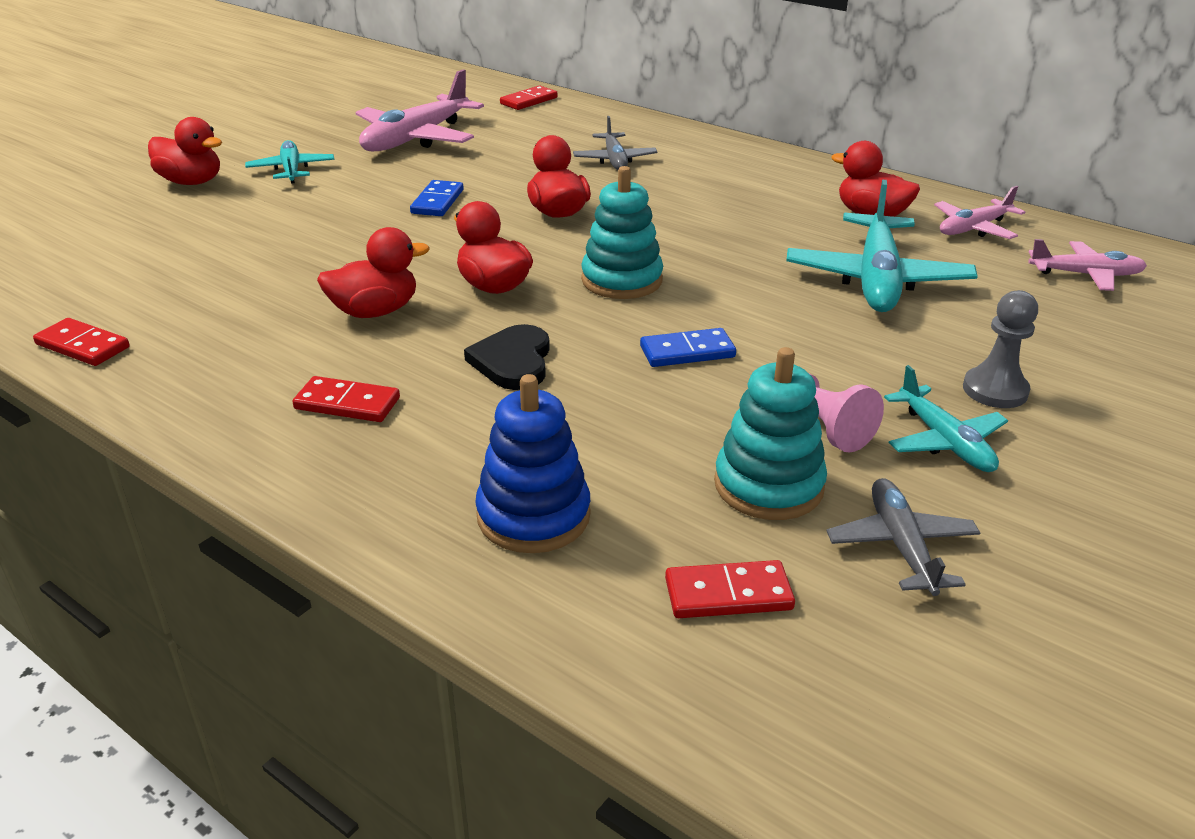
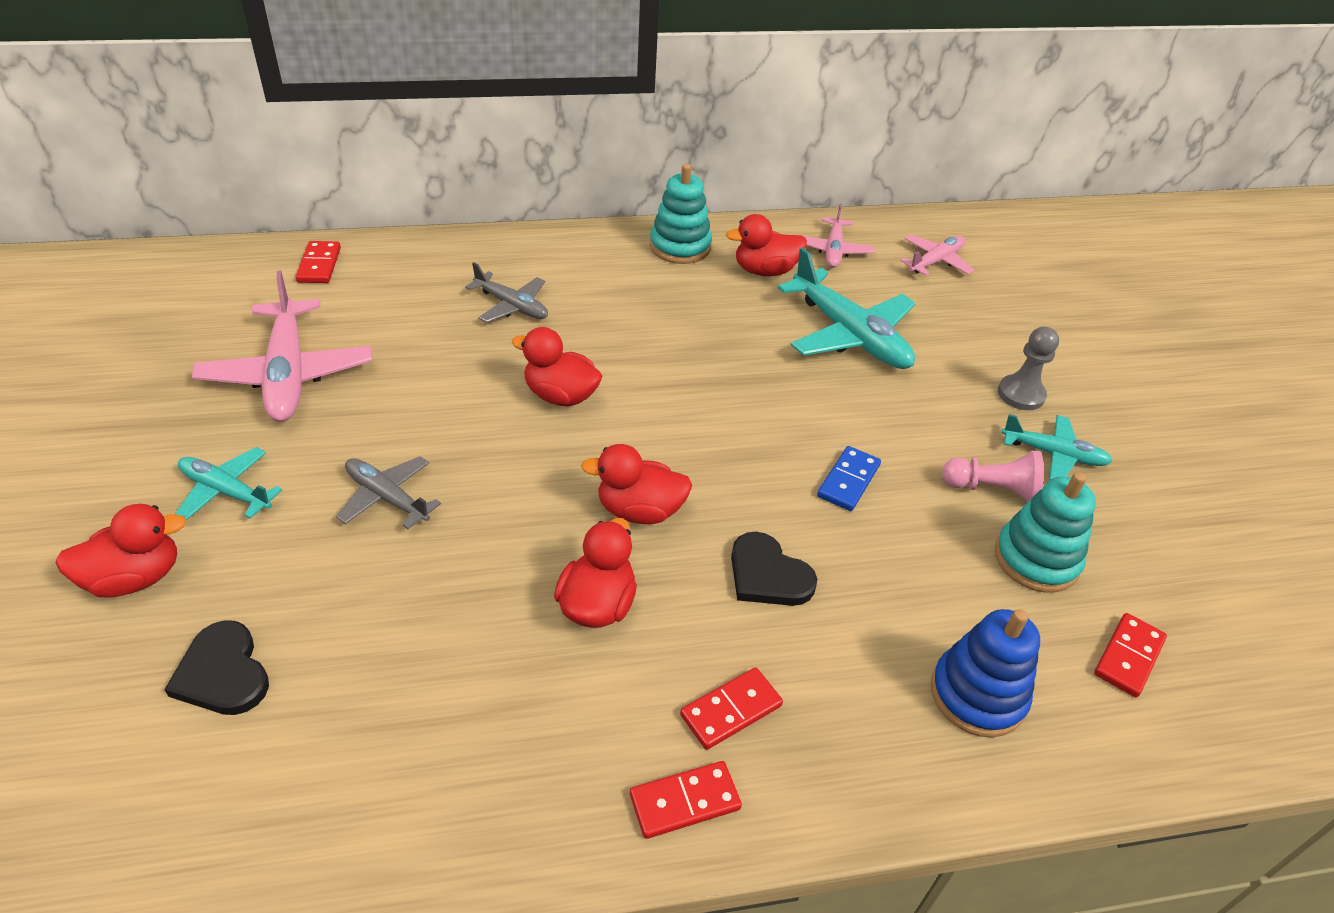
camera: 50 degrees left, 10 degrees up
(83, 346) = (413, 854): red domino -> red domino (684, 801)
(153, 233) = (223, 673): none -> black heart
(437, 201) = (442, 444): blue domino -> none
(621, 280) = (713, 440): turquoise stacking toy -> turquoise stacking toy (680, 247)
(901, 546) = (1137, 550): grey plane -> grey plane (387, 497)

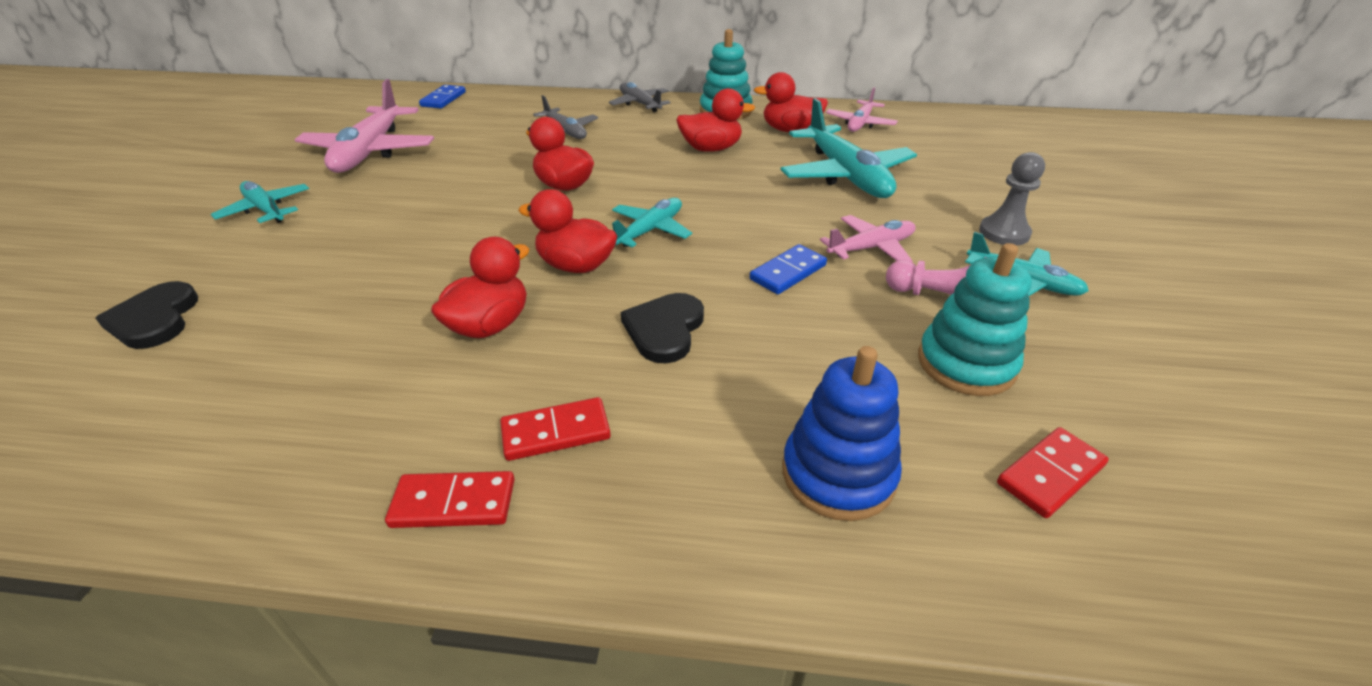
camera: 20 degrees right, 5 degrees down
(135, 578) = (155, 250): red duck -> red duck (711, 149)
(319, 265) = (443, 99): red domino -> blue domino
(387, 497) = (377, 229): grey plane -> grey plane (640, 104)
(689, 448) = (650, 230): none -> turquoise plane
(768, 575) = (664, 330): black heart -> black heart turned 45 degrees clockwise
(935, 261) = (955, 138): pink plane -> pink plane (871, 248)

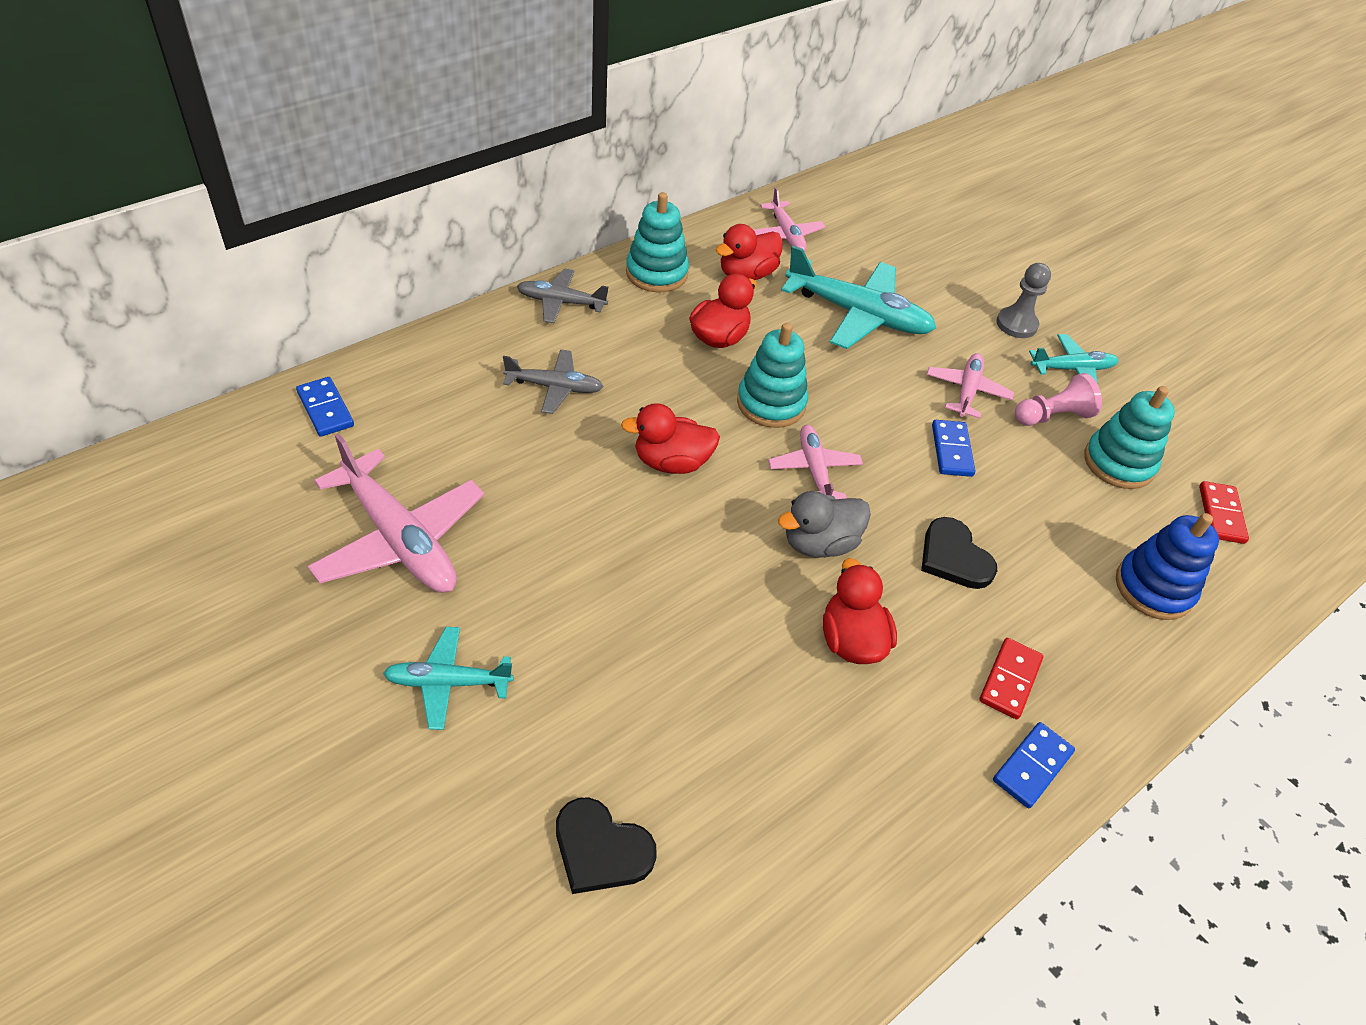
camera: 50 degrees left, 10 degrees up
(454, 503) = (1032, 766): red domino -> blue domino
(576, 266) = (819, 543): red duck -> grey duck
(650, 230) = (814, 470): turquoise plane -> pink plane
(685, 188) = (771, 403): none -> turquoise stacking toy

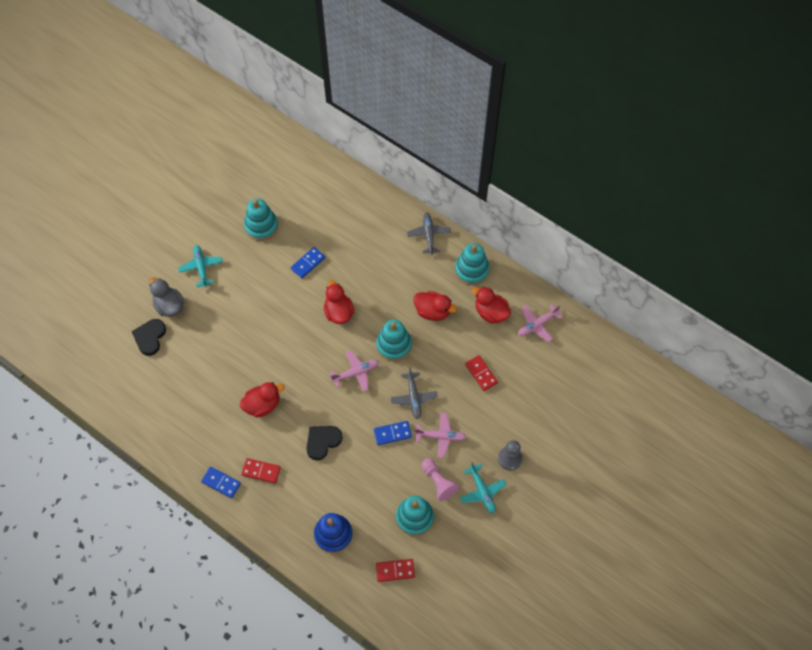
camera: 80 degrees right, 15 degrees up
(325, 409) = (320, 172): blue domino -> blue domino (308, 263)
(399, 538) = (261, 226): pink plane -> turquoise stacking toy
(554, 387) = (368, 251): grey plane -> grey plane (413, 397)
(819, 543) = (311, 383): grey duck -> grey duck (169, 306)
(857, 314) = (481, 373): turquoise plane -> red domino

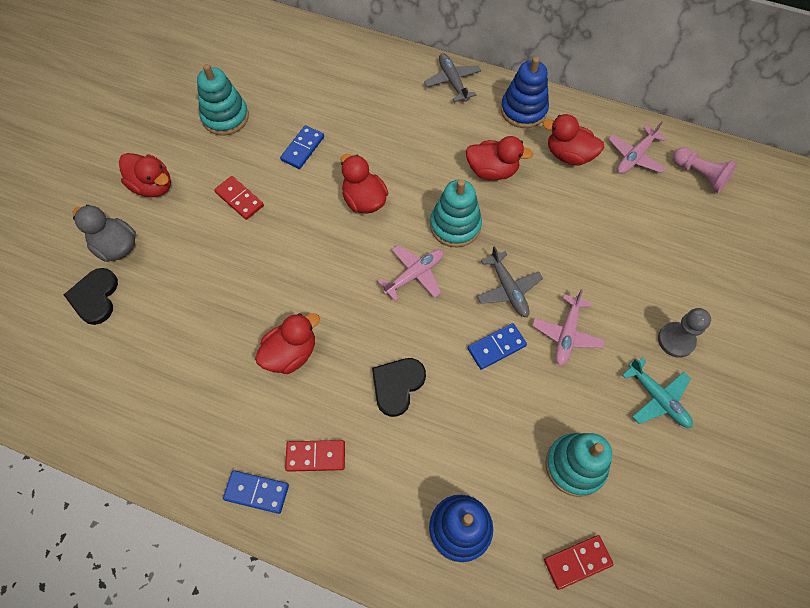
camera: 15 degrees left, 0 degrees up
(201, 267) = (153, 186): turquoise plane -> red duck
(438, 482) = (589, 401): pink pawn -> pink pawn (699, 175)
(440, 436) = (566, 334): pink plane -> pink plane turned 120 degrees clockwise
(471, 270) = (523, 110): turquoise stacking toy -> blue stacking toy
(481, 373) = (588, 234): red domino -> red domino (239, 199)

